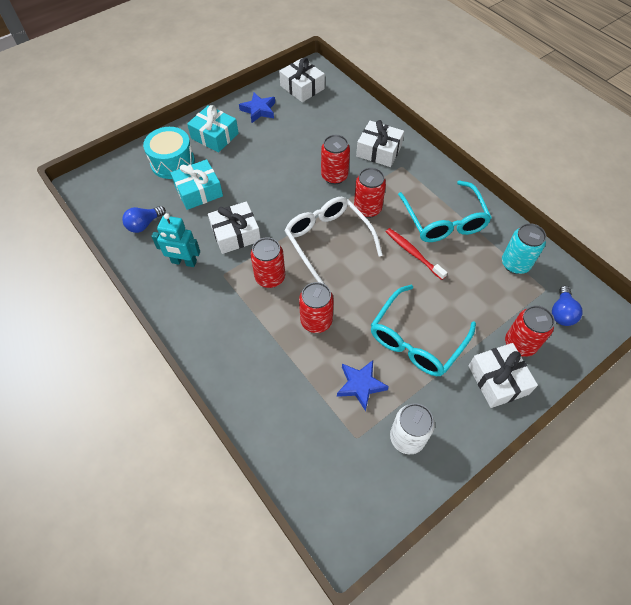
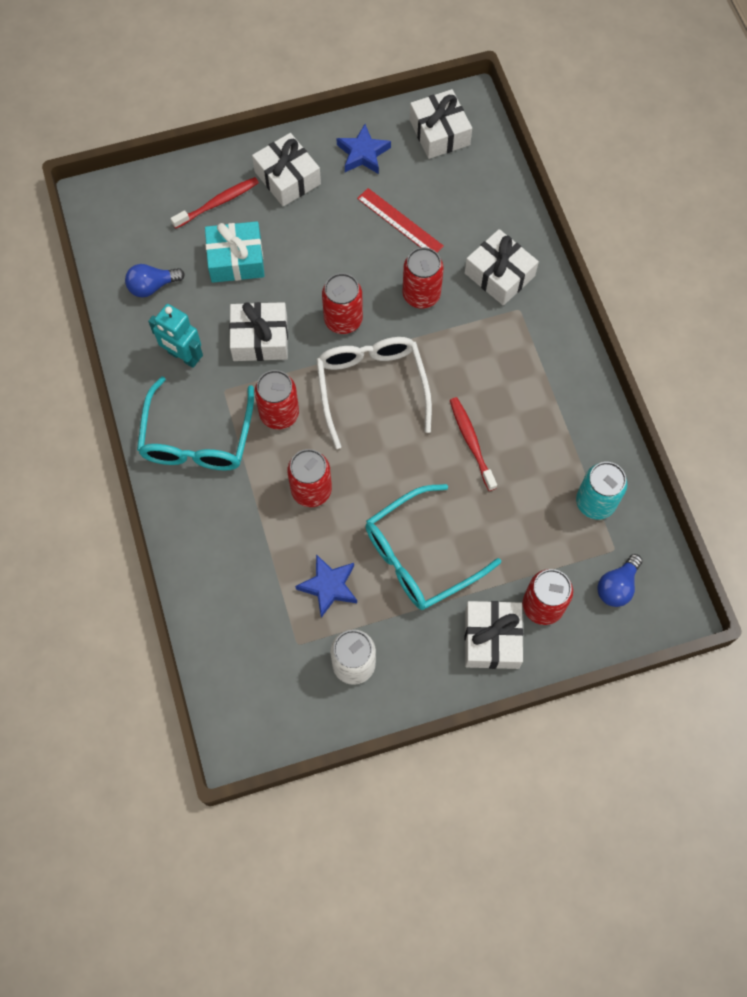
camera: 20 degrees right, 10 degrees up
(172, 162) = (218, 203): turquoise drum -> red toothbrush
(214, 136) = (287, 178): turquoise gift -> white gift
(300, 140) = (399, 222): none -> red ruler
(367, 209) = (442, 359): red can -> red can (343, 320)
(444, 220) = (535, 409): turquoise glasses -> turquoise glasses (197, 437)

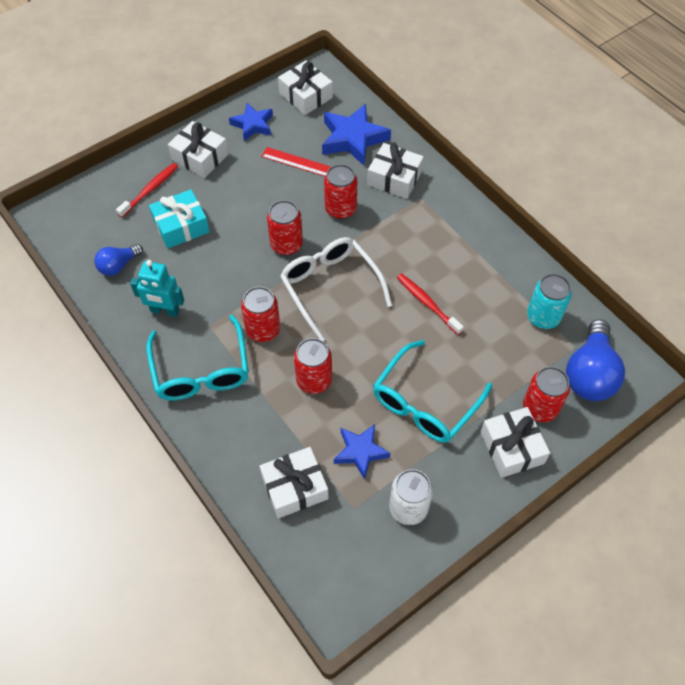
camera: 20 degrees left, 10 degrees down
(260, 339) = (224, 278): white gift -> white gift (294, 487)
(472, 208) = (353, 139): none -> blue star
(617, 586) = (590, 374): blue light bulb -> blue light bulb, size x1.79

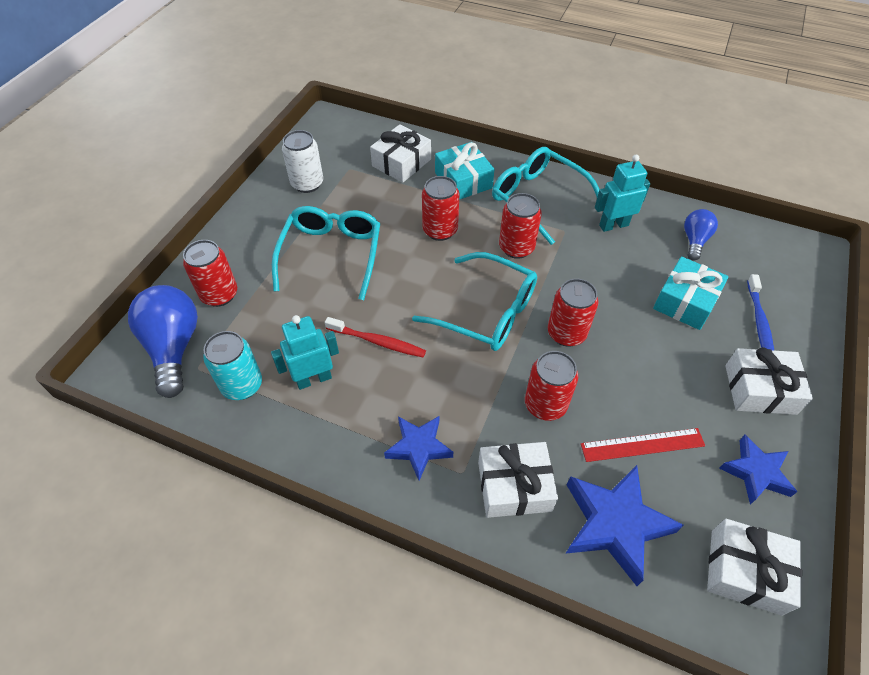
camera: 150 degrees right, 5 degrees down
(150, 190) = (759, 323): red toothbrush -> blue toothbrush
(250, 429) = (463, 180): none -> turquoise gift
(331, 288) = (486, 311): white glasses -> turquoise glasses
(360, 452) = (366, 201): blue star -> blue star (419, 447)
(488, 297) = (313, 379): none -> turquoise robot
(512, 447) = (236, 254): white gift -> none

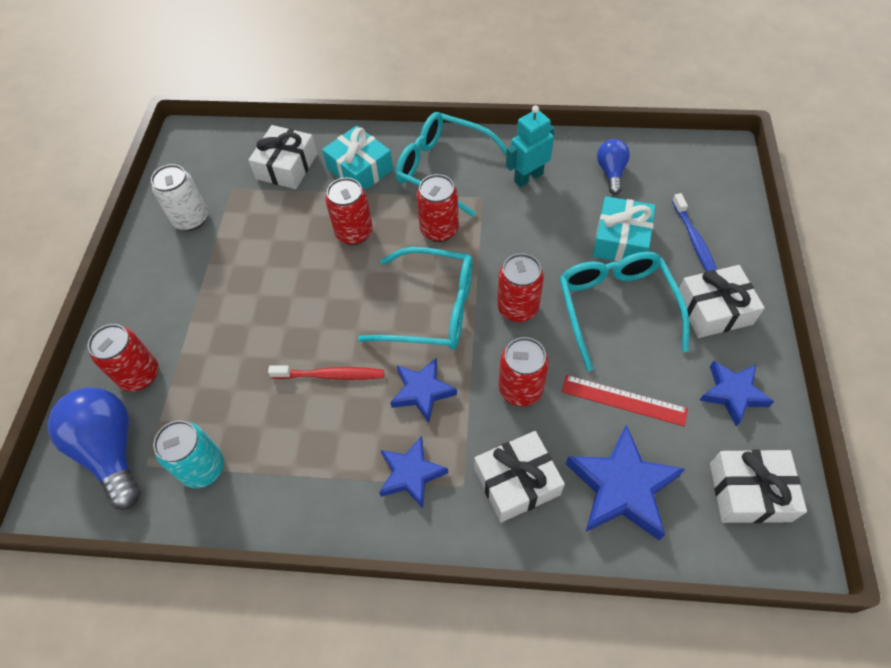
camera: 15 degrees left, 5 degrees up
(313, 379) = (277, 437): turquoise robot -> none
(331, 255) = (247, 294): turquoise glasses -> turquoise glasses (616, 308)
(453, 379) = (422, 391): none -> blue star
(642, 445) = (623, 400): red ruler -> red ruler turned 45 degrees clockwise

